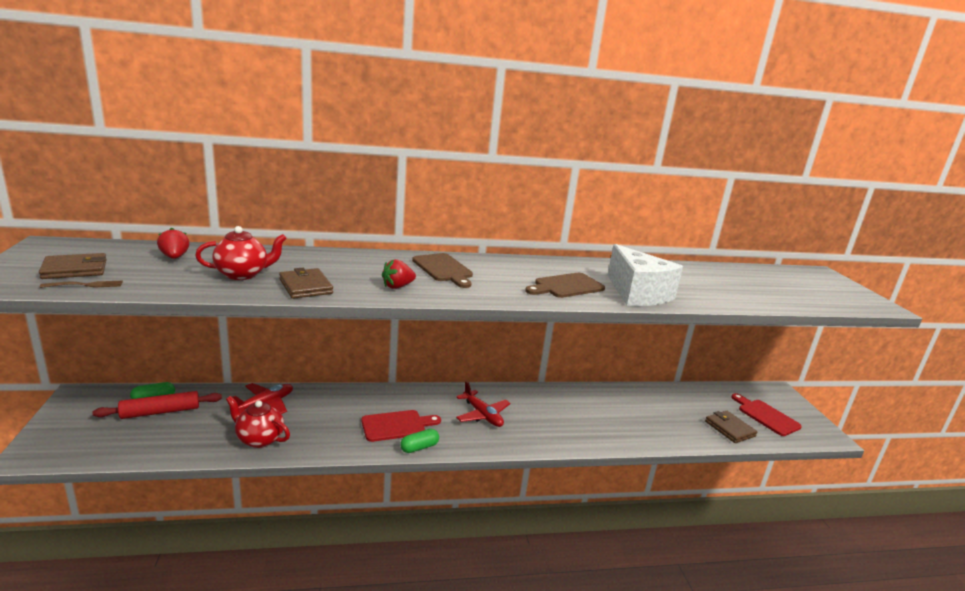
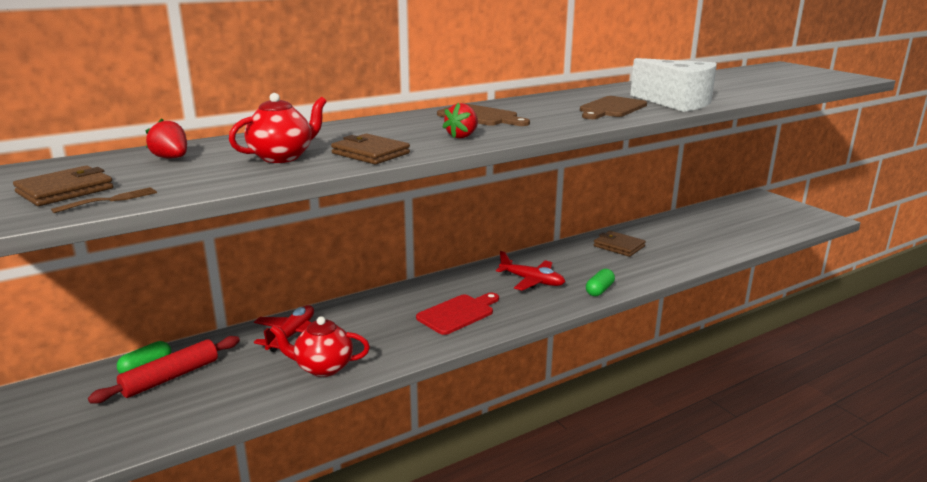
camera: 20 degrees left, 0 degrees up
(419, 447) = (501, 325): green capsule -> green capsule (599, 290)
(729, 429) = (751, 234): brown wallet -> brown wallet (619, 246)
(766, 416) = (768, 217): red cutting board -> none

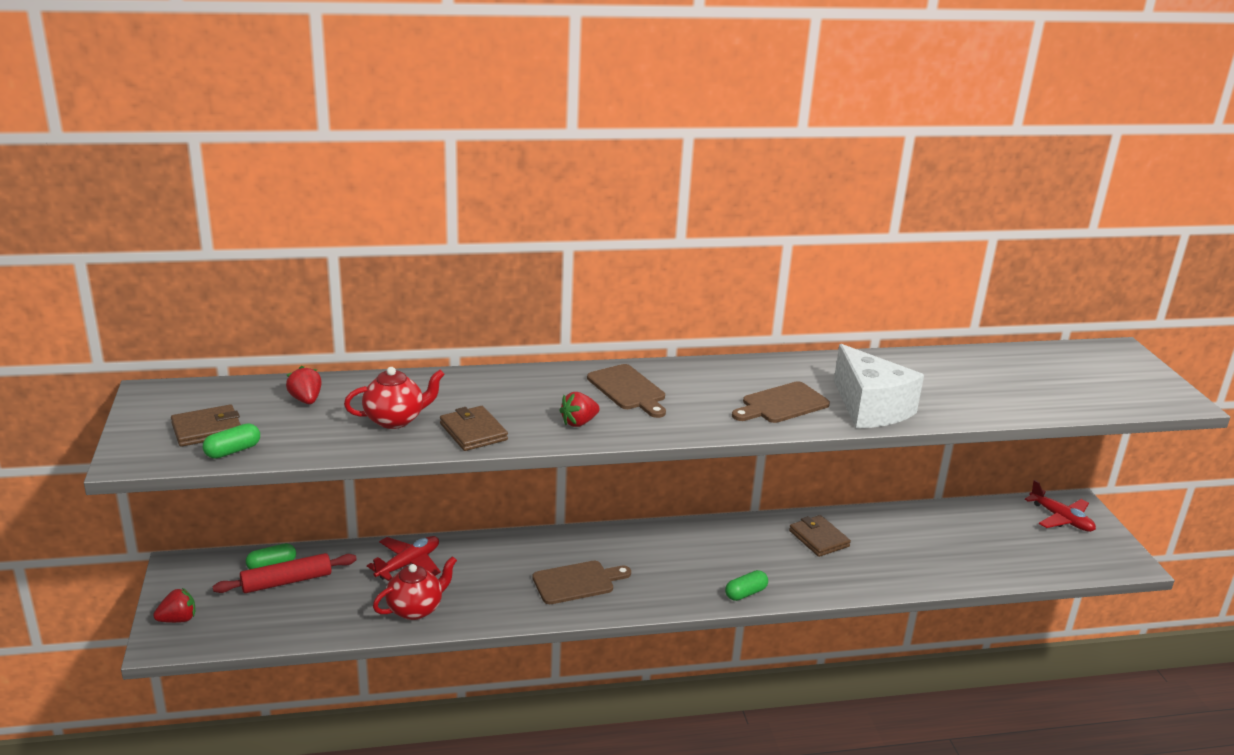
camera: 20 degrees right, 5 degrees up
(55, 441) = (178, 619): none -> red strawberry
(110, 200) = (233, 451): brown fork -> green capsule
(323, 367) = (416, 609): red teapot -> red teapot turned 120 degrees clockwise
(458, 313) = (577, 582): red cutting board -> brown cutting board
(532, 281) = (682, 562): red plane -> red plane (1061, 519)

